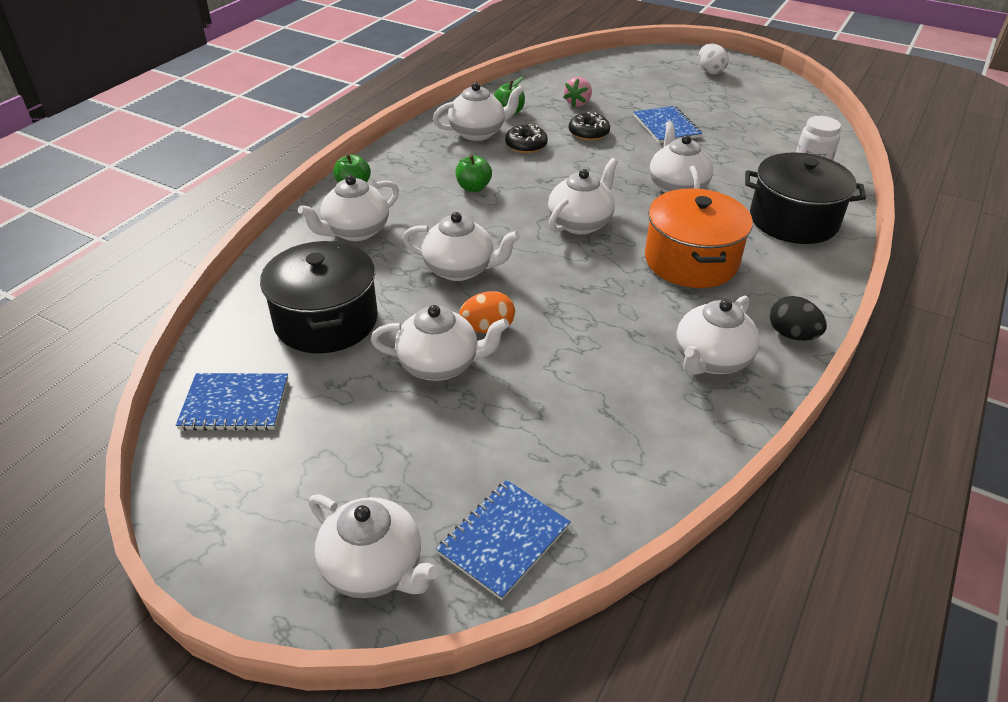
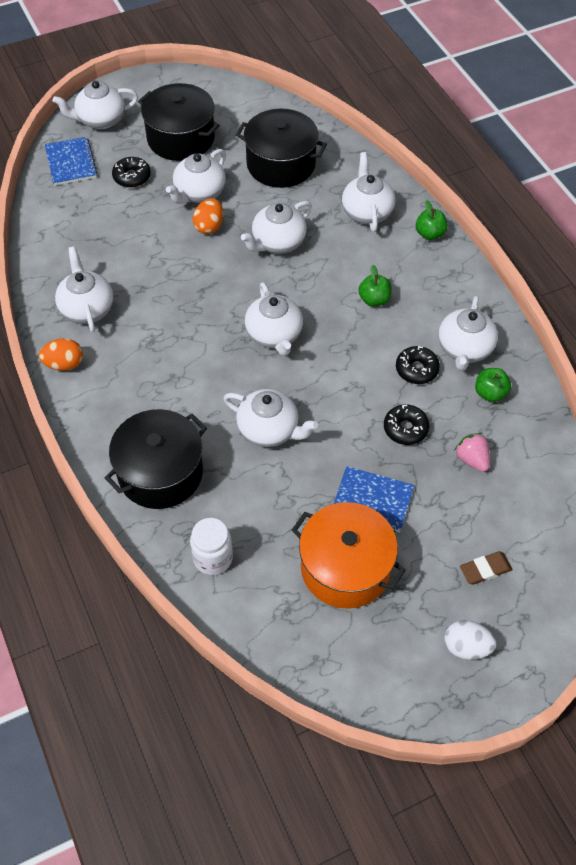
camera: 125 degrees right, 15 degrees up
(235, 404) = (243, 111): blue notebook -> none
(345, 439) = (181, 138): none -> black pot
(470, 447) = (132, 177): none -> black donut
(652, 79) = (485, 569): none -> brown eraser
(691, 260) = (176, 368): orange pot -> orange pot (345, 568)
(792, 335) = (64, 364): black egg -> orange egg

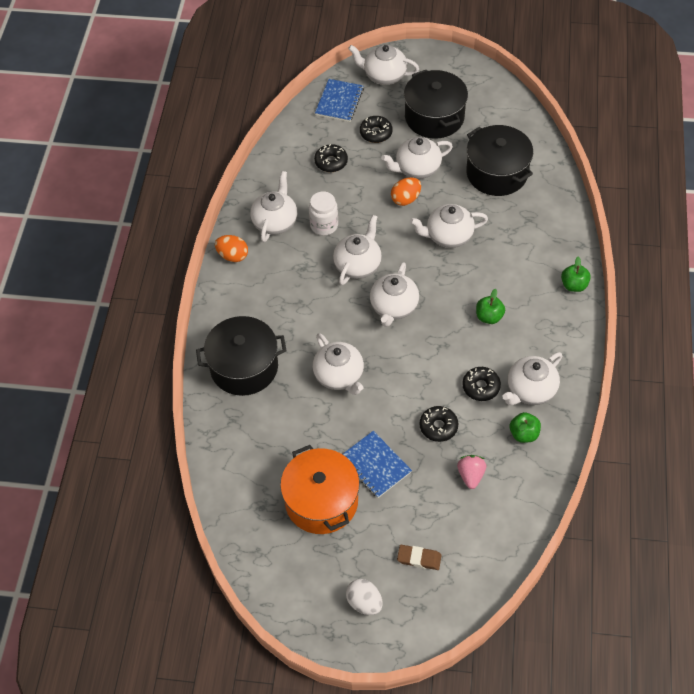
camera: 35 degrees right, 0 degrees up
(105, 224) = (331, 162): none -> black donut
(213, 558) = (238, 445): white jar -> white jar (324, 225)
(366, 212) = (536, 243): white teapot -> white teapot (358, 265)

